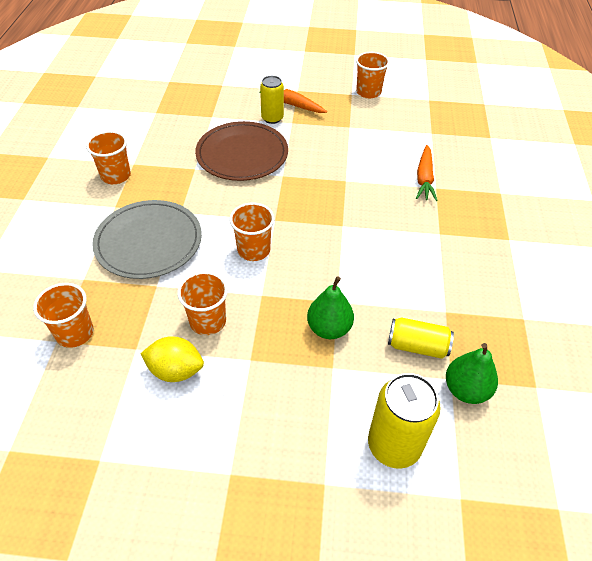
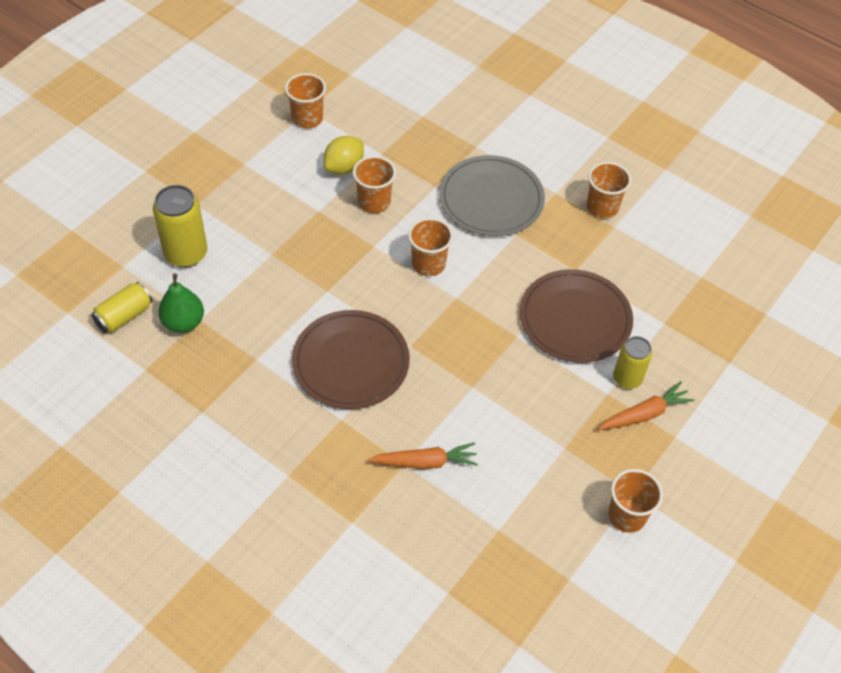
camera: 120 degrees right, 5 degrees up
(75, 333) = (422, 127): orange cup -> orange cup (307, 118)
(329, 328) = (306, 271): green pear -> none
(389, 251) = (351, 362): none -> brown plate
(417, 346) = (243, 317): yellow can -> yellow can (124, 316)
(424, 179) = (425, 462): orange carrot -> orange carrot turned 135 degrees clockwise

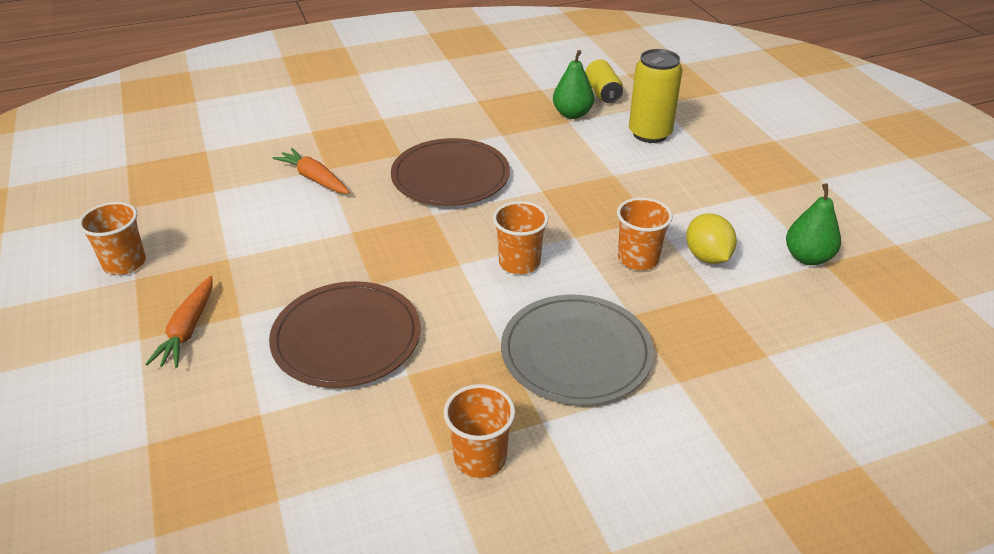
camera: 125 degrees right, 15 degrees down
(307, 118) = (807, 257): orange cup -> green pear
(425, 462) = (314, 178): orange carrot -> orange carrot turned 105 degrees clockwise
(627, 378) = (237, 339): yellow can -> none

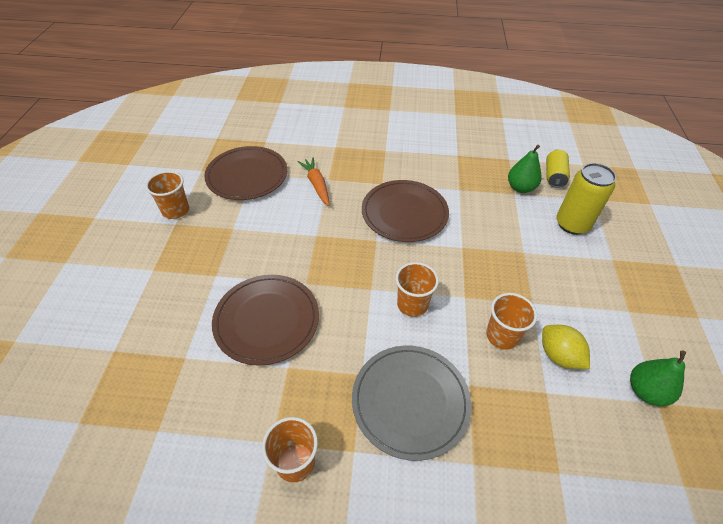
camera: 25 degrees right, 10 degrees up
(187, 330) = (181, 274): orange carrot -> none
(206, 195) = (247, 175): none -> brown plate
(707, 257) = (558, 356): yellow lemon -> yellow lemon turned 45 degrees counterclockwise

